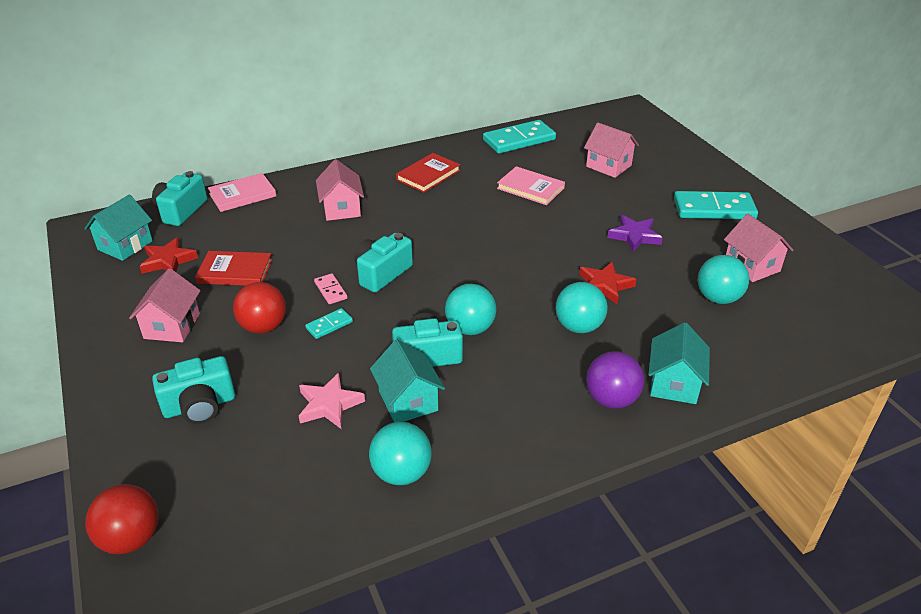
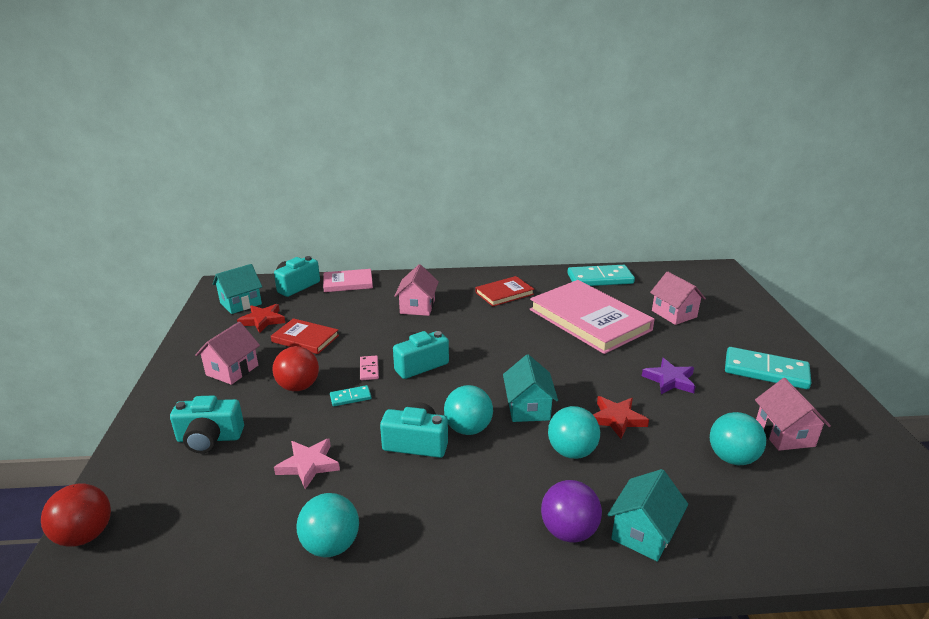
camera: 20 degrees right, 10 degrees down
(408, 401) = (376, 480): turquoise house -> turquoise house (528, 408)
(530, 188) = (589, 319): pink book -> pink book, size x1.95

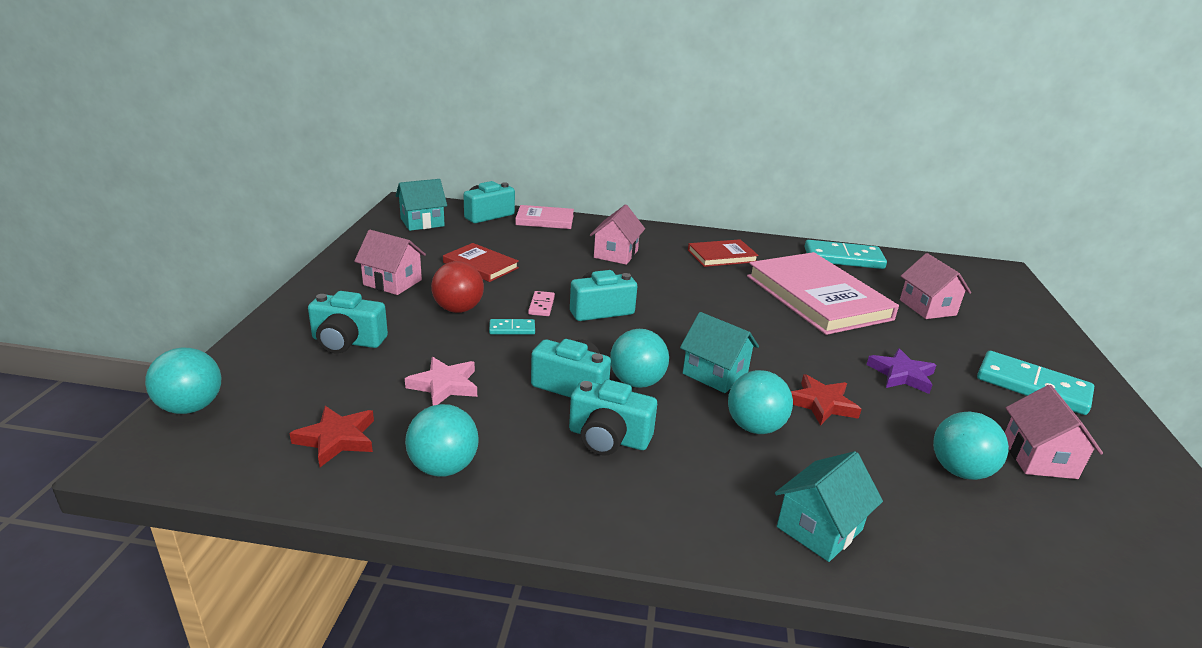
camera: 10 degrees right, 0 degrees up
(85, 535) = (191, 407): red ball -> turquoise ball
(232, 370) = (392, 282): pink house -> pink house turned 75 degrees clockwise
(262, 320) = (440, 241): red star -> red star (337, 439)
(459, 487) = (608, 438): none -> turquoise camera
(528, 408) = (715, 374): turquoise house -> turquoise house turned 60 degrees counterclockwise
(568, 531) = (725, 508): purple ball -> none

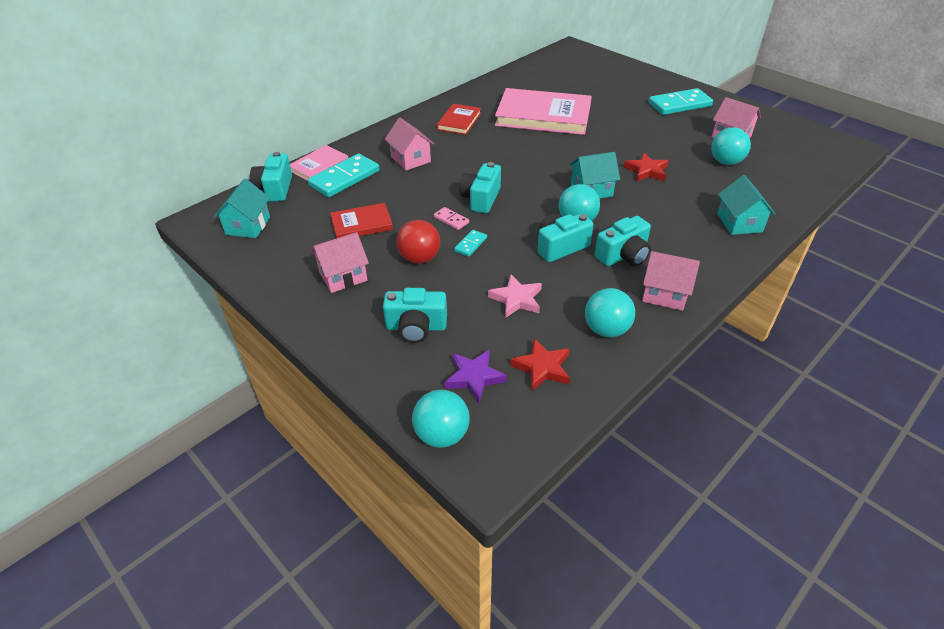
camera: 50 degrees left, 15 degrees up
(347, 341) = (416, 327): turquoise camera -> turquoise camera turned 45 degrees clockwise
(754, 427) = (650, 202): turquoise ball -> none
(843, 258) = (508, 83): turquoise domino -> turquoise domino (344, 178)
(901, 375) = (641, 133): purple star -> purple star (474, 377)
(927, 307) = (586, 89): pink house -> pink house (664, 294)

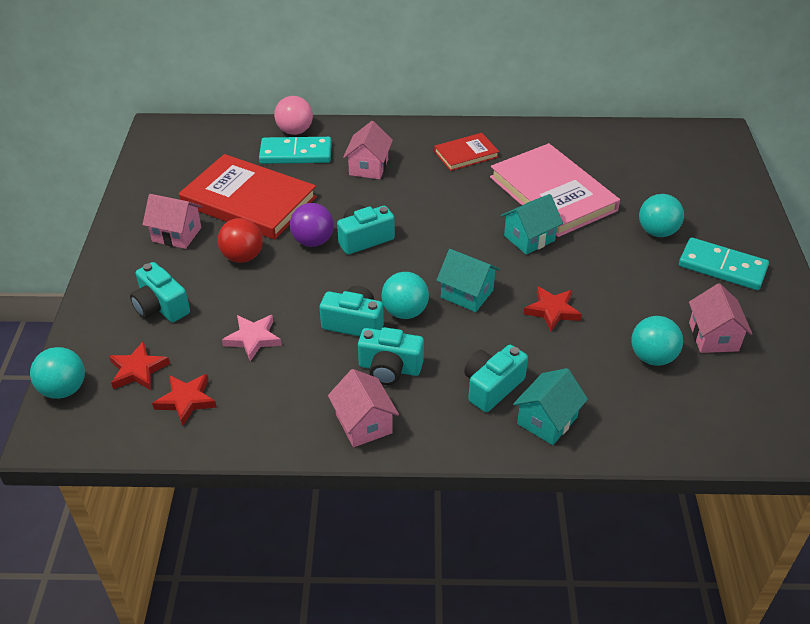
camera: 45 degrees right, 0 degrees up
(248, 226) = (180, 153): turquoise house -> turquoise house (529, 238)
(275, 189) = (238, 133): turquoise camera -> turquoise camera (492, 387)
(319, 166) = (295, 131): pink book -> pink ball
(362, 224) = (249, 201): red book -> red book, size x1.95
(451, 220) = (313, 241): pink domino -> purple ball
(470, 244) = (293, 272): turquoise domino -> none
(474, 377) = (138, 370): purple star -> red star
(606, 329) = (272, 412): turquoise ball -> turquoise ball (657, 232)

